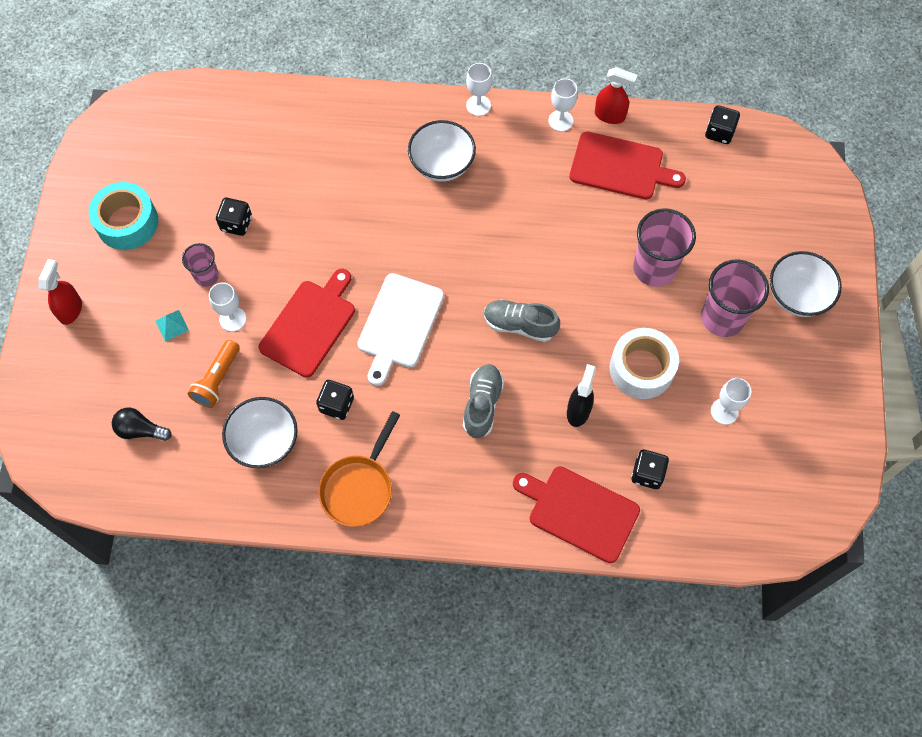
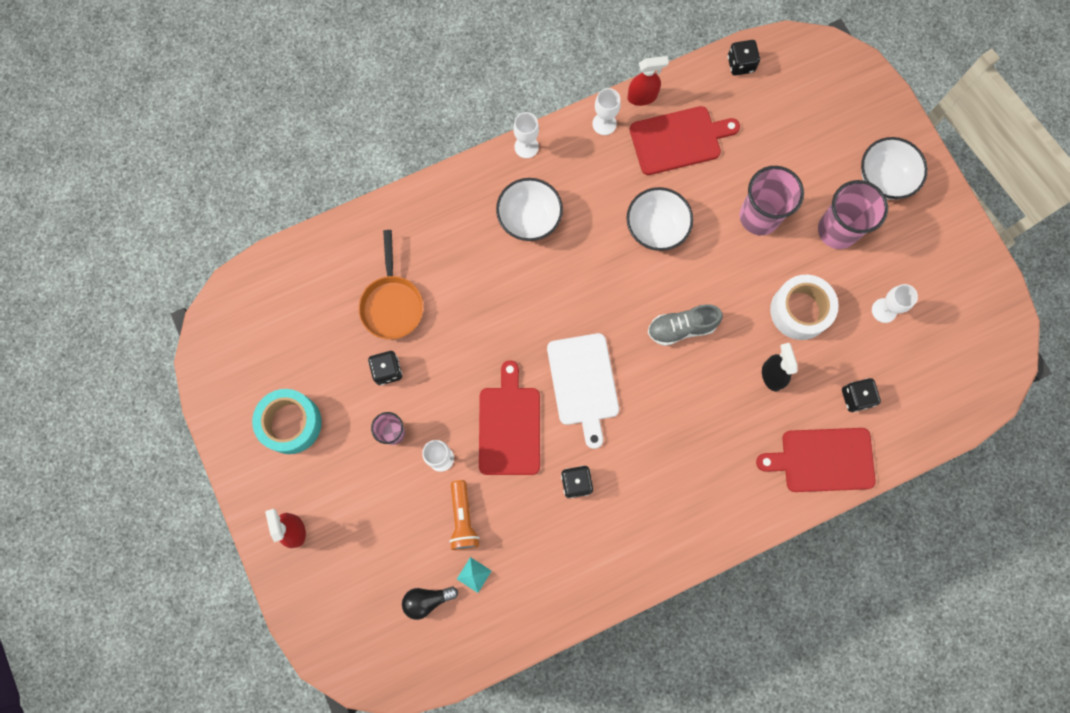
camera: 30 degrees left, 10 degrees up
(172, 325) = (392, 494): turquoise pyramid -> turquoise pyramid (474, 574)
(265, 442) = (537, 549): white bowl -> white bowl (656, 228)
(359, 487) = (639, 542): orange pan -> orange pan (392, 304)
(482, 404) = (693, 414): grey shoe -> none

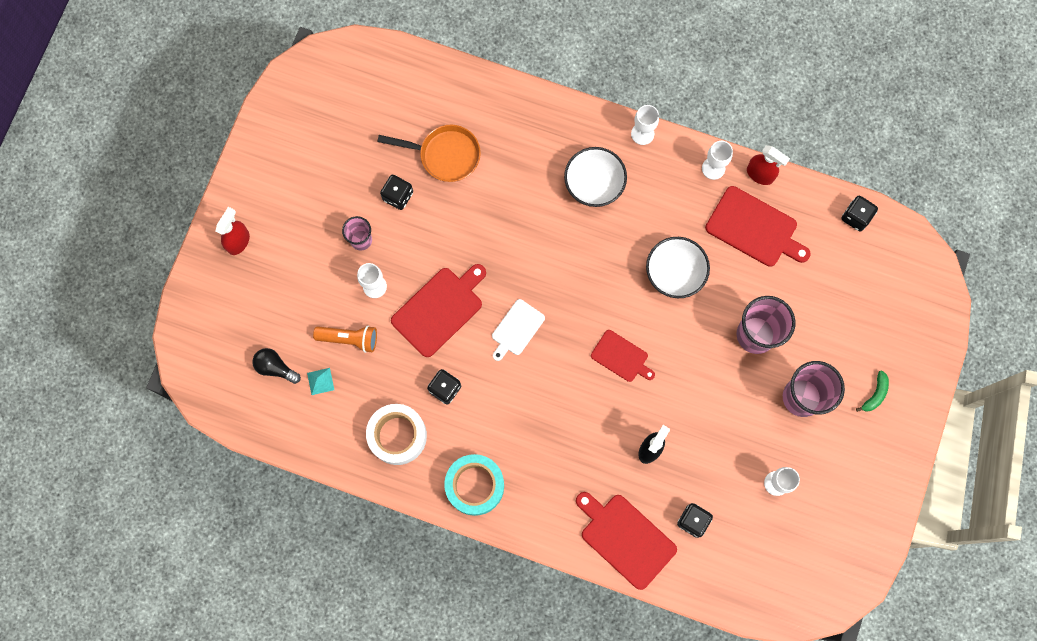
camera: 45 degrees right, 0 degrees up
(291, 423) = (303, 171): turquoise tape -> turquoise tape (475, 486)
(392, 304) = (445, 155): orange pan -> orange pan turned 120 degrees counterclockwise
(463, 519) = (349, 339): orange flashlight -> orange flashlight turned 120 degrees counterclockwise
(583, 383) = (516, 329): white cutting board -> white cutting board, size x0.61
(681, 328) = (621, 357): grey shoe -> red cutting board
(800, 310) = (716, 425): white tape -> white tape (397, 436)
(884, 178) = (875, 394): white bowl -> green banana

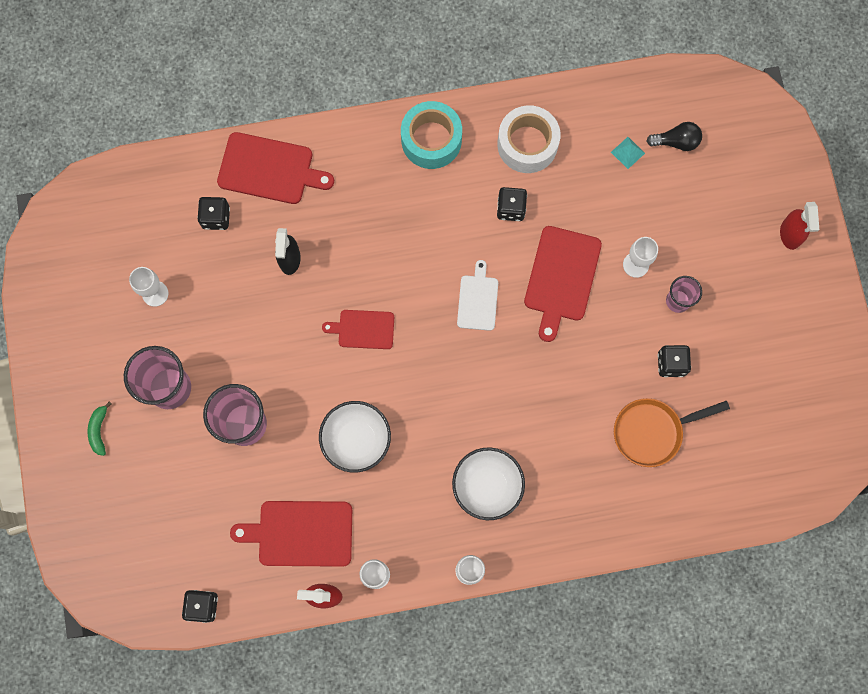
camera: 150 degrees right, 0 degrees up
(349, 339) = (627, 204): orange flashlight -> none

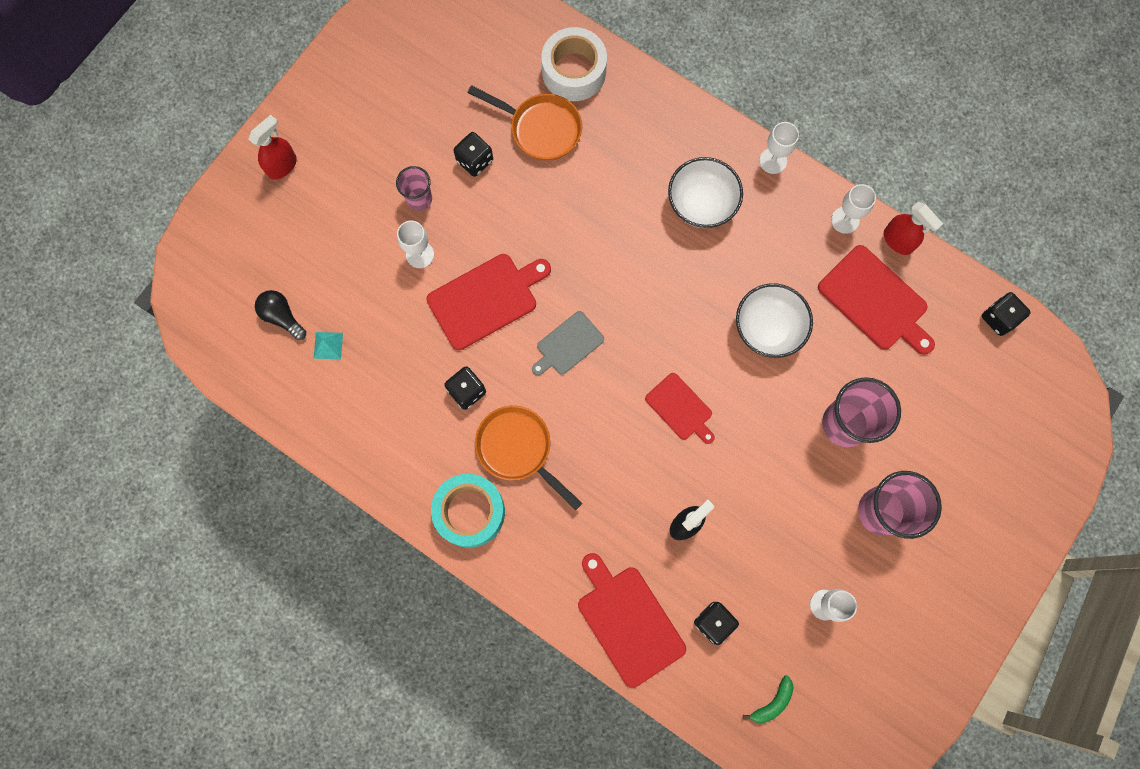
camera: 135 degrees left, 0 degrees up
(99, 430) = (970, 531): green banana -> green banana (772, 702)
(440, 204) = (518, 449): none -> orange pan
(478, 300) = (568, 344): white cutting board -> grey cutting board
(527, 144) = (397, 430): white tape -> white tape (574, 71)

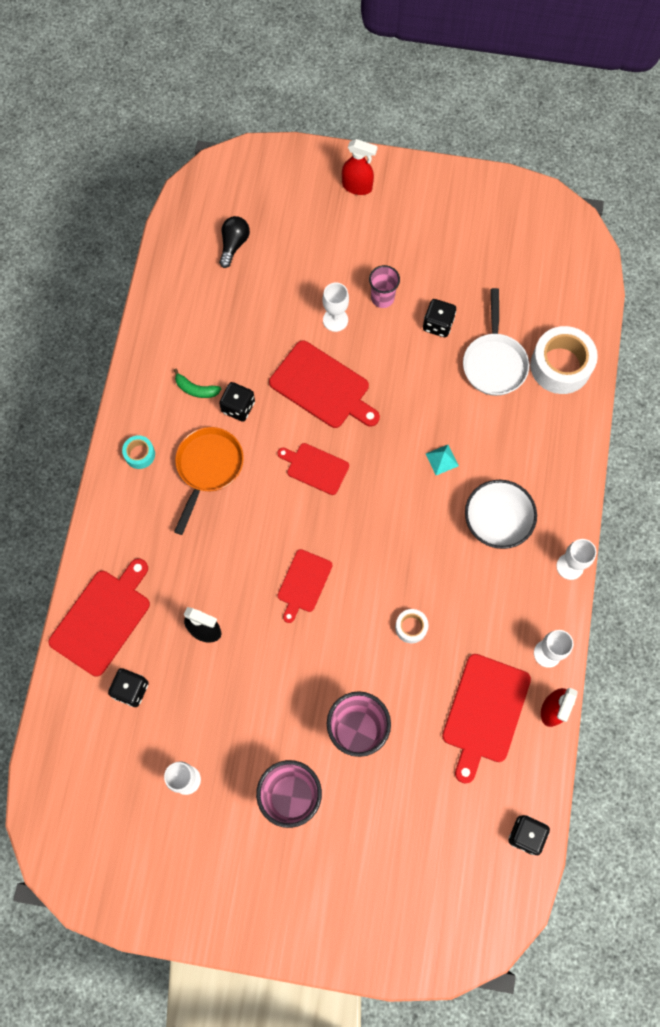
camera: 65 degrees right, 5 degrees down
(328, 345) = (226, 288): turquoise pyramid -> turquoise pyramid (442, 459)
(470, 512) = (139, 454): turquoise tape -> turquoise tape, size x0.49
(540, 128) = (494, 362): orange pan -> white pan
(568, 344) = (315, 468): grey cutting board -> red cutting board
(768, 328) = (411, 627): white bowl -> white tape
(772, 702) = (83, 768): green banana -> green banana (196, 389)

